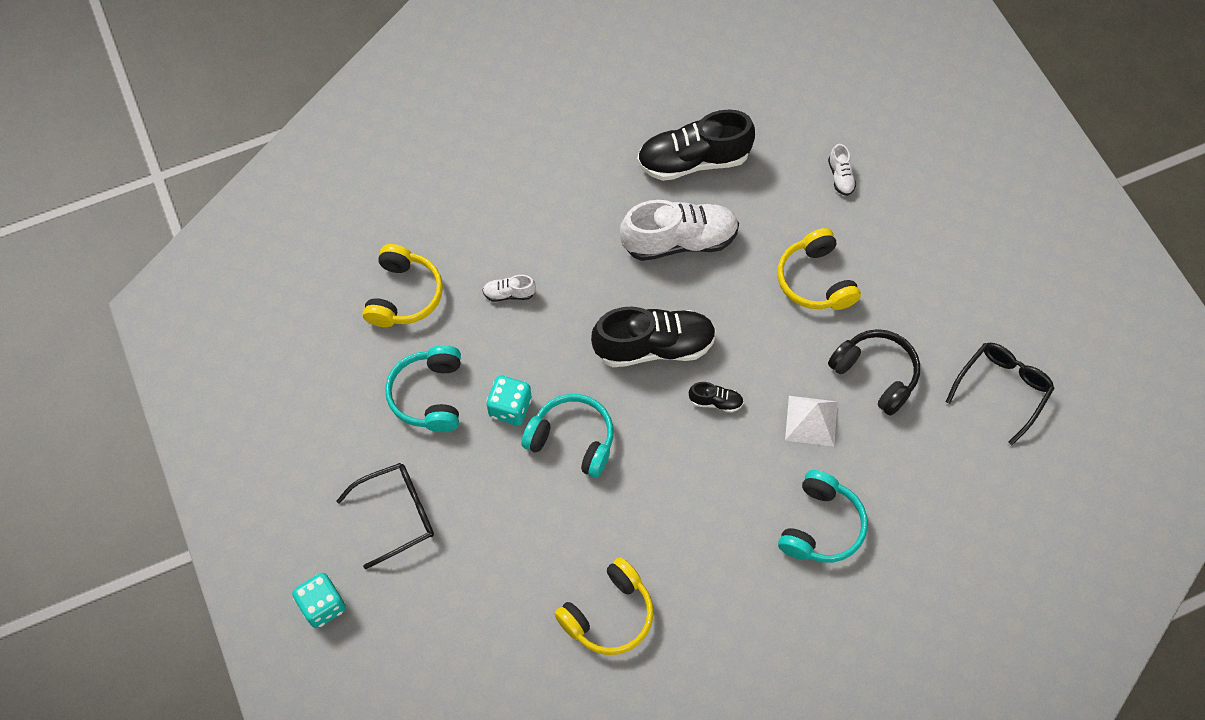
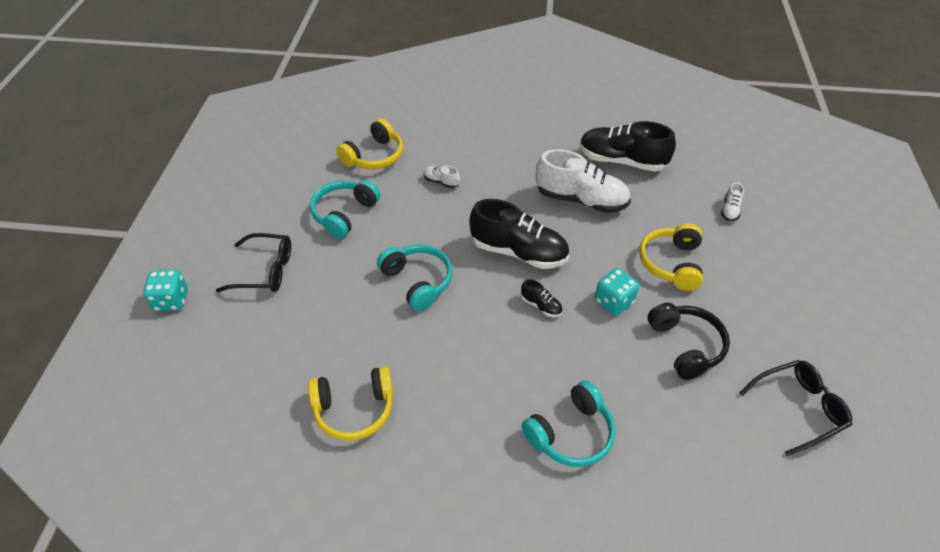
camera: 30 degrees right, 15 degrees down
(510, 408) = (390, 244): turquoise dice -> turquoise dice (613, 301)
(811, 420) = (610, 353): white pyramid -> none

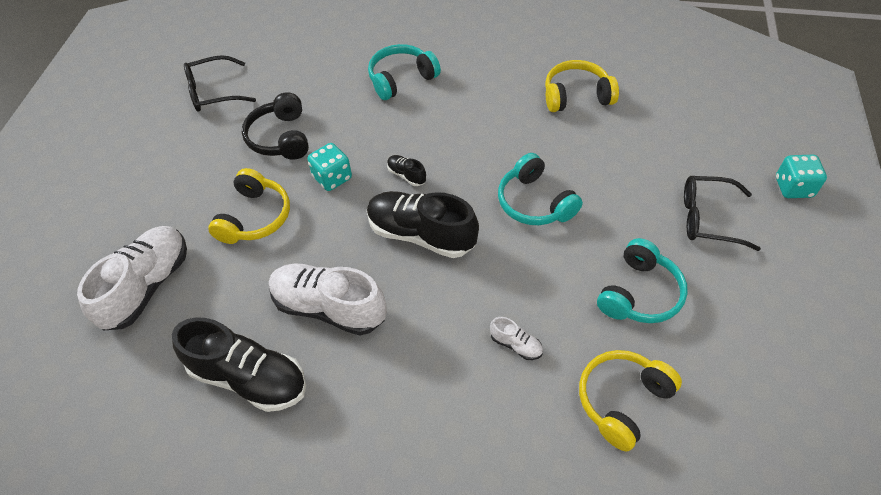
camera: 175 degrees left, 5 degrees up
(730, 210) = (147, 286): white shoe -> white shoe, size x2.29

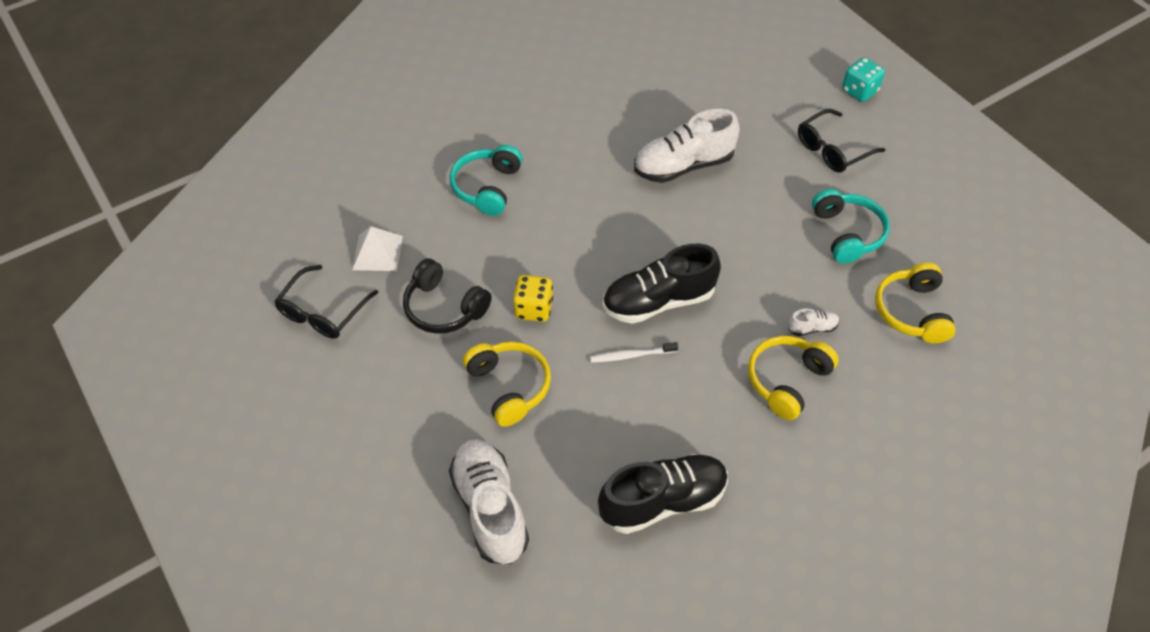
camera: 45 degrees left, 0 degrees up
(286, 77) = (377, 252): none -> white pyramid
(329, 308) = (657, 406): white shoe -> white shoe (683, 166)
(332, 178) = (533, 309): turquoise dice -> yellow dice
(355, 258) = (631, 355): none -> white toothbrush
(406, 175) = (591, 264): black shoe -> none
(534, 202) = (710, 218): turquoise headphones -> none
(576, 96) = (645, 113): yellow headphones -> yellow headphones (787, 381)

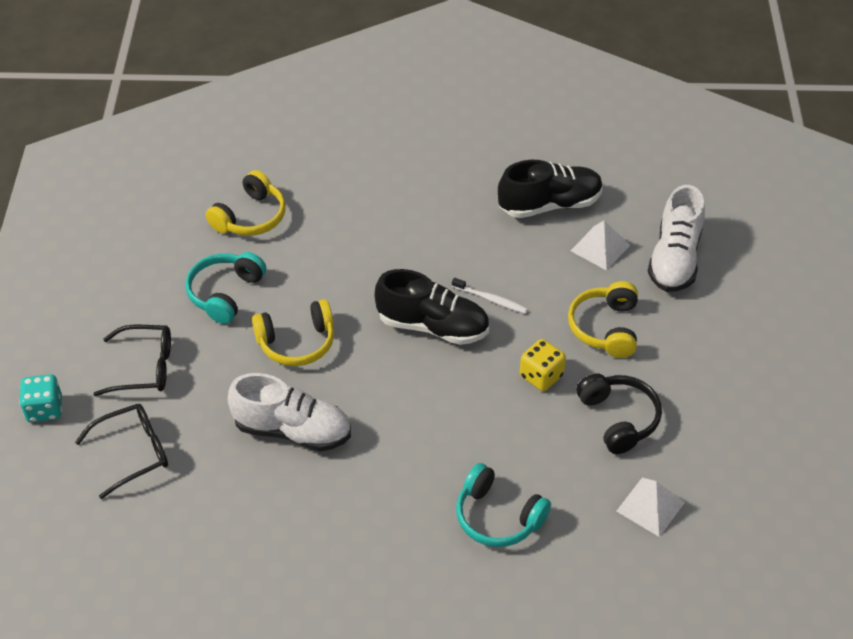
camera: 145 degrees left, 5 degrees down
(322, 312) = (732, 474): black glasses -> black glasses (133, 452)
(487, 187) = (498, 517): turquoise headphones -> turquoise headphones turned 75 degrees clockwise
(574, 476) = (600, 248): none -> white pyramid
(663, 501) = (550, 204): black shoe -> black shoe turned 150 degrees clockwise
(787, 381) = (392, 224): yellow headphones -> yellow headphones (297, 342)
(812, 328) = (335, 245): white shoe -> none

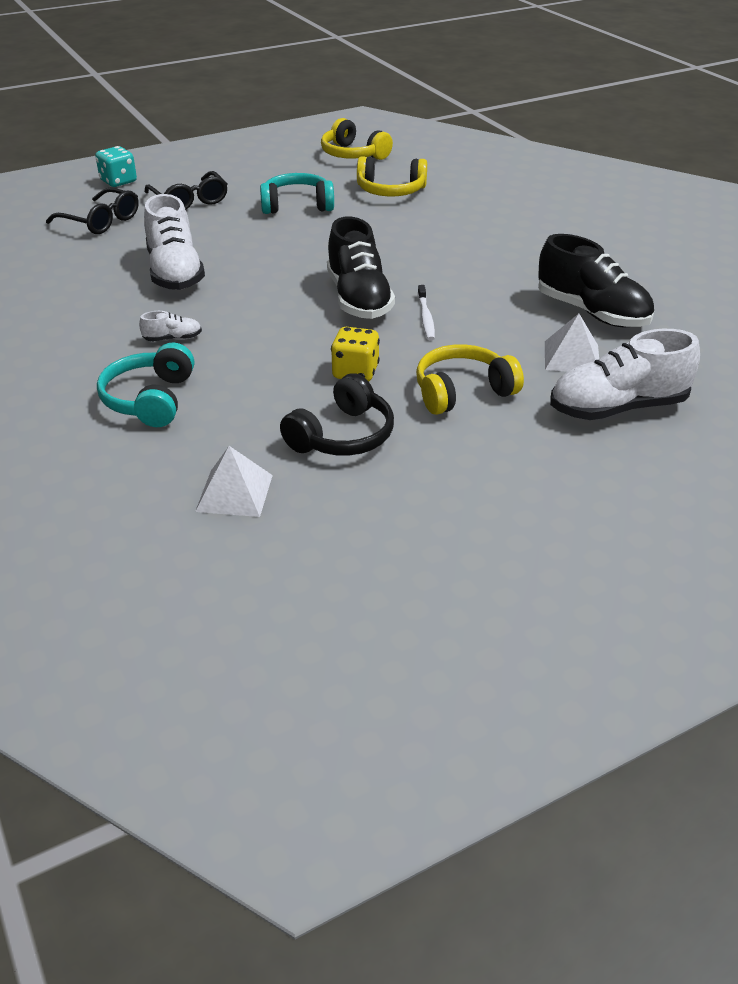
camera: 60 degrees right, 10 degrees down
(297, 342) = (274, 247): yellow headphones -> yellow headphones (353, 154)
(411, 471) = (173, 338): none -> white shoe

